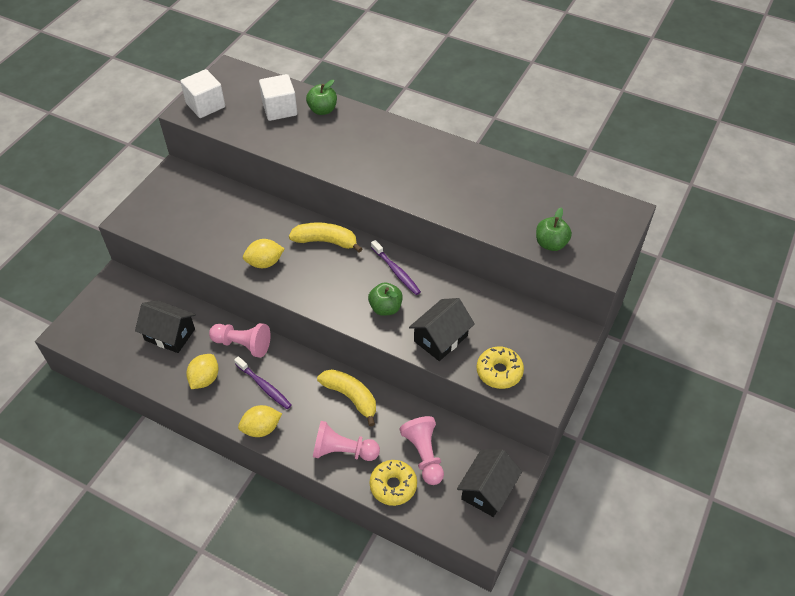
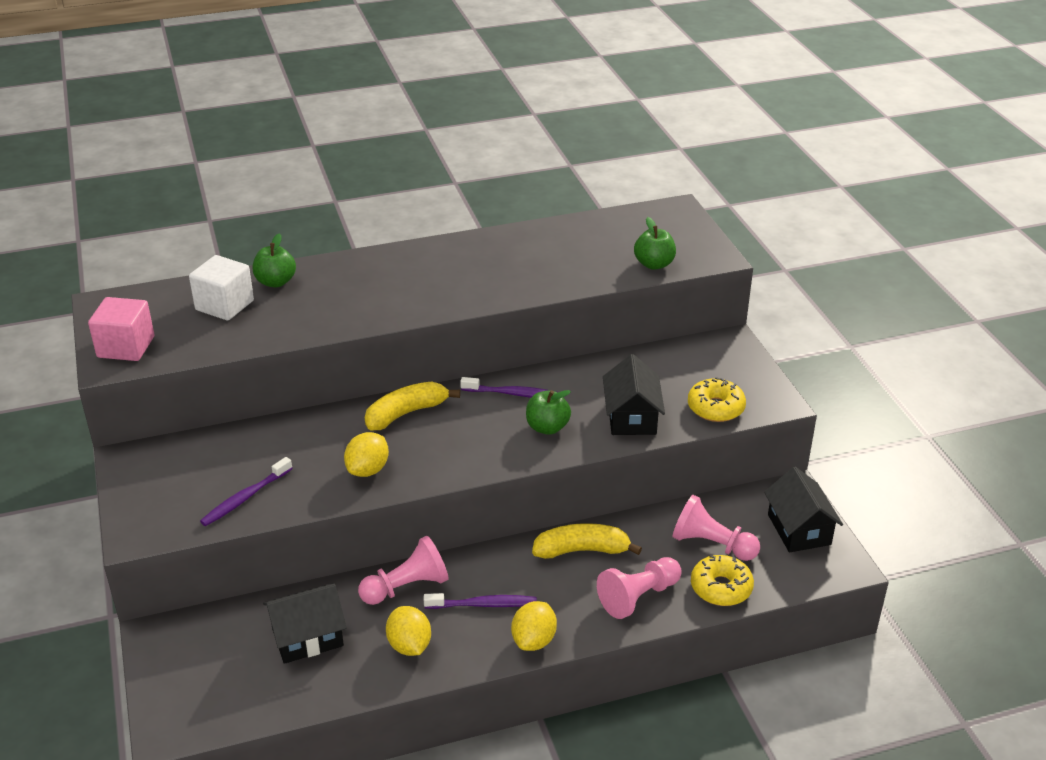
camera: 45 degrees left, 15 degrees down
(193, 235) = (245, 498): none -> purple toothbrush
(205, 105) = (126, 347): white cube -> pink cube

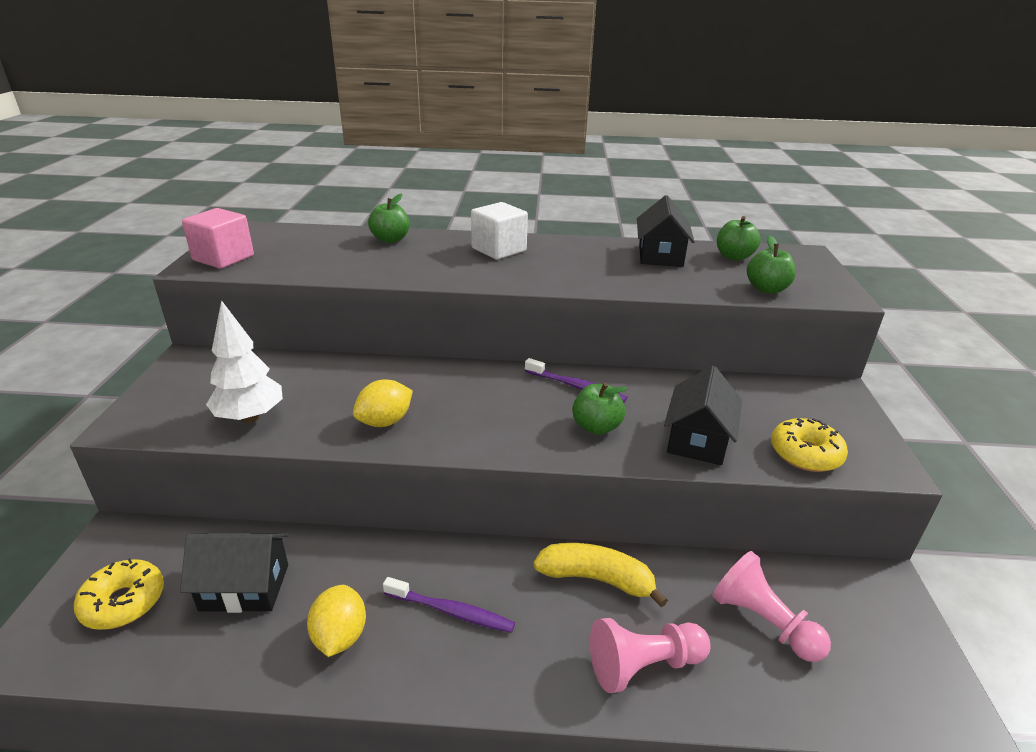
camera: 20 degrees right, 5 degrees down
(224, 305) = (333, 246): white cube -> white cube (499, 249)
(245, 498) = (250, 417): purple toothbrush -> white tree
(406, 413) = (459, 379): yellow banana -> none
(406, 587) = (382, 562): pink pawn -> none
(534, 640) = (485, 682): yellow lemon -> none
(615, 229) = (734, 257): none -> green apple
(721, 588) = (761, 690): yellow donut -> yellow donut (123, 602)
(799, 529) = (889, 637): black house -> black house (660, 255)

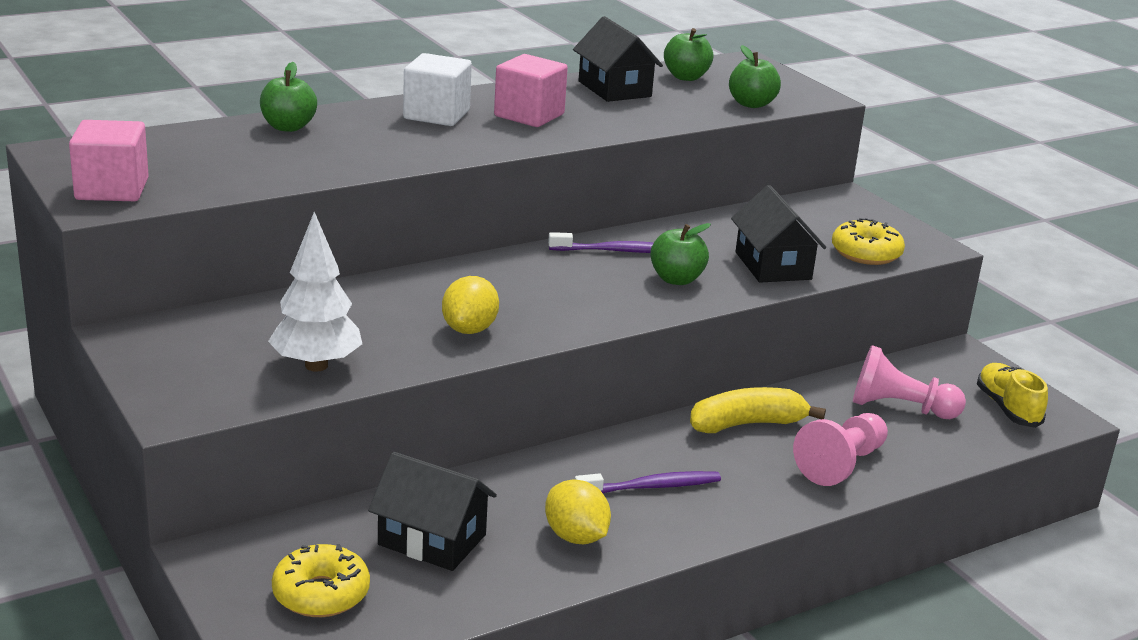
camera: 35 degrees left, 5 degrees down
(245, 587) = (432, 540): black house -> black house turned 60 degrees clockwise
(564, 262) = (529, 115): none -> pink cube
(890, 673) = (1007, 408): none -> yellow shoe

